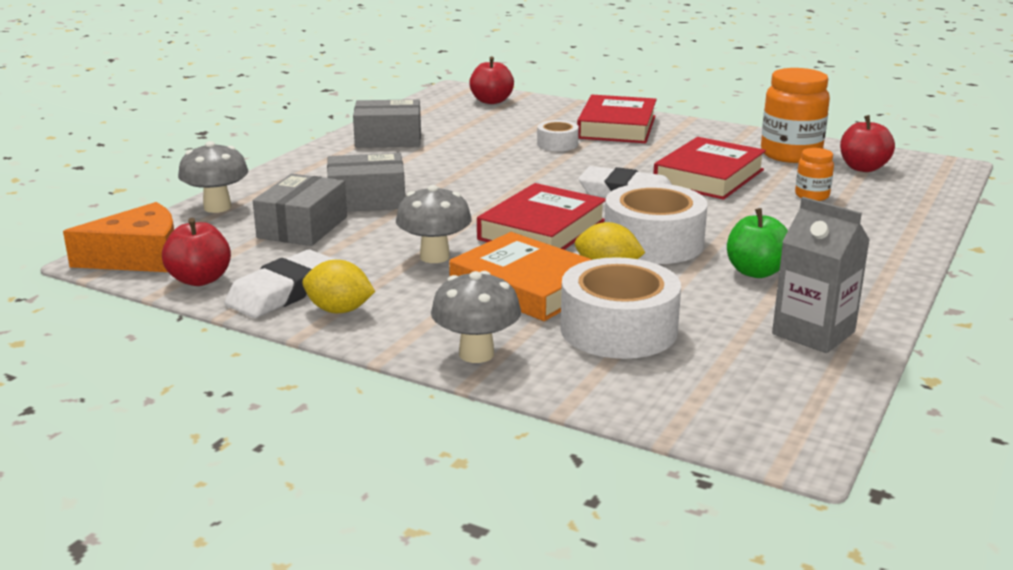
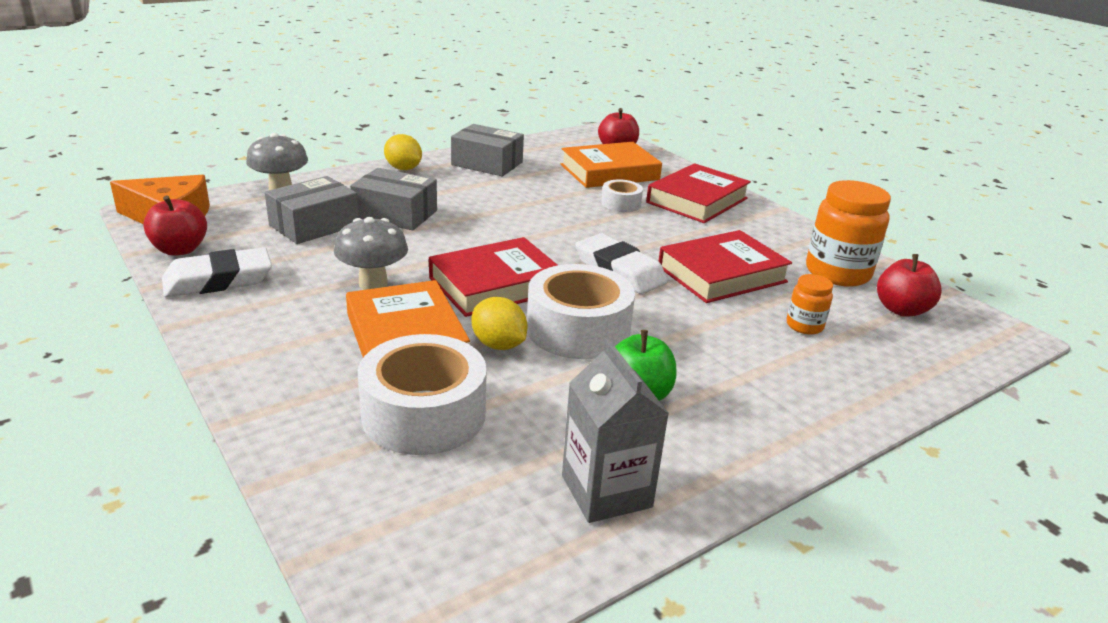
camera: 25 degrees right, 5 degrees up
(339, 310) = (232, 311): yellow lemon -> yellow lemon (403, 169)
(476, 354) = (272, 394): grey mushroom -> none
(511, 121) = (609, 172): none -> orange book

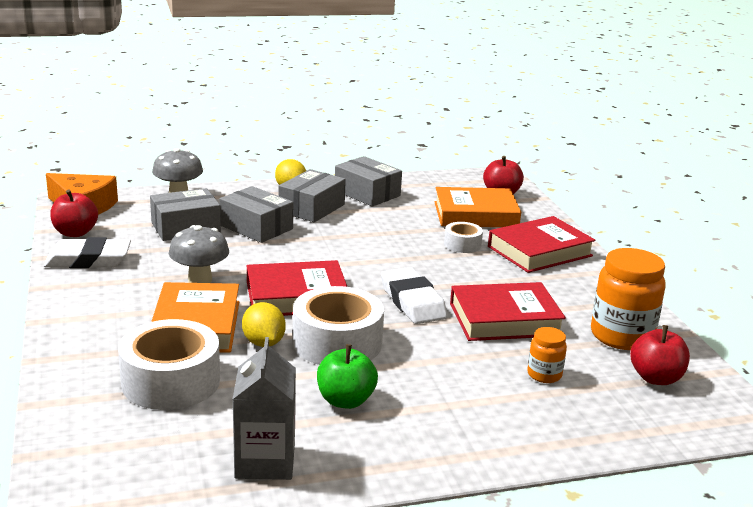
camera: 20 degrees right, 5 degrees down
(440, 186) = (311, 208): none -> grey box

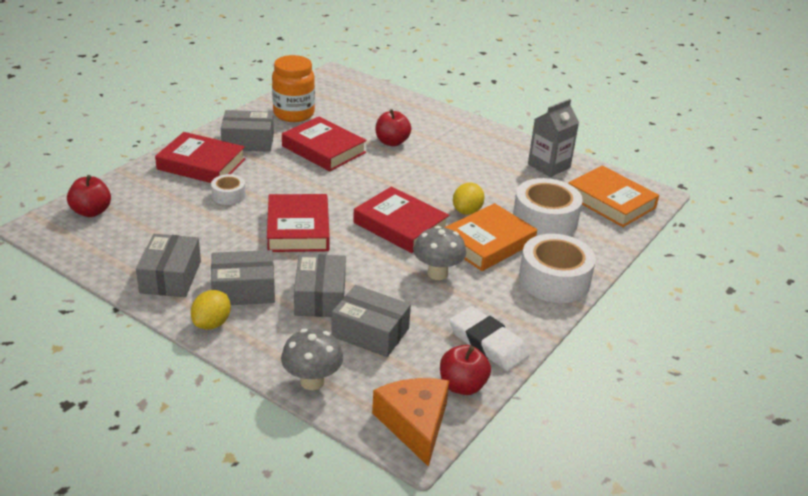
camera: 130 degrees left, 10 degrees up
(337, 342) = (429, 189): white tape -> white tape (554, 280)
(345, 400) = (475, 165): green apple -> none
(363, 252) = (298, 229): none -> red book
(412, 301) = (345, 184): white eraser -> none
(475, 214) = (158, 208): orange book -> orange book (610, 201)
(544, 375) = (368, 124): orange jar -> none
(569, 287) = (248, 141): none -> grey box
(656, 378) = (328, 98): red apple -> red apple (392, 142)

